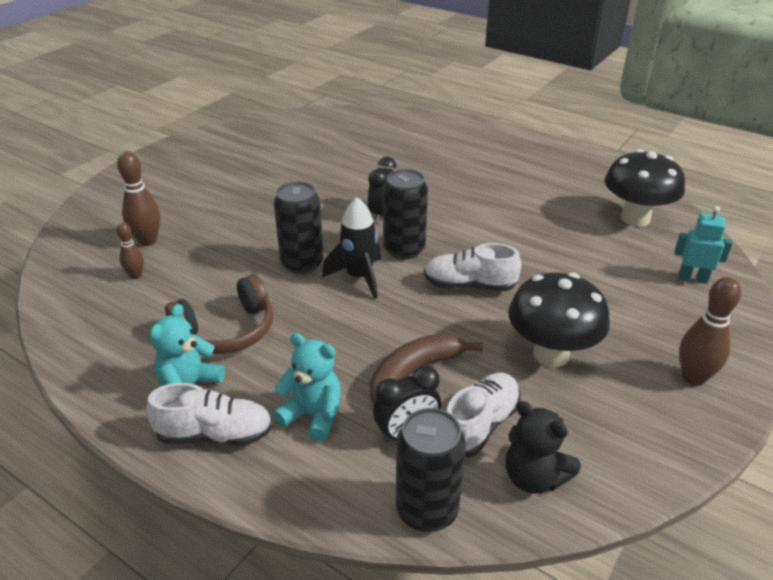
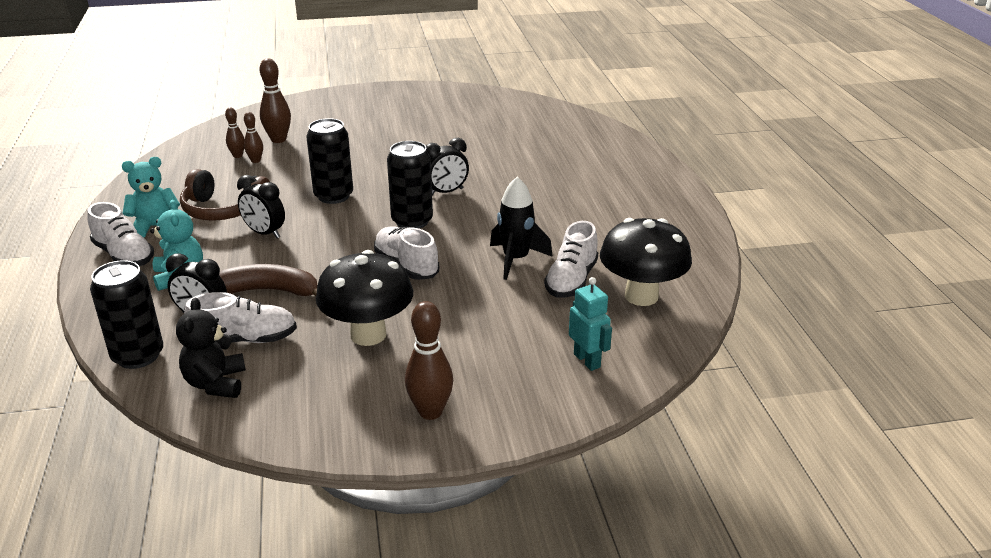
camera: 45 degrees right, 5 degrees down
(164, 270) = (256, 160): none -> brown bowling pin
(309, 328) = (265, 233): none -> black clock
(359, 277) = (349, 222): black rocket -> black rocket (516, 260)
(583, 231) = (571, 280): none -> white shoe

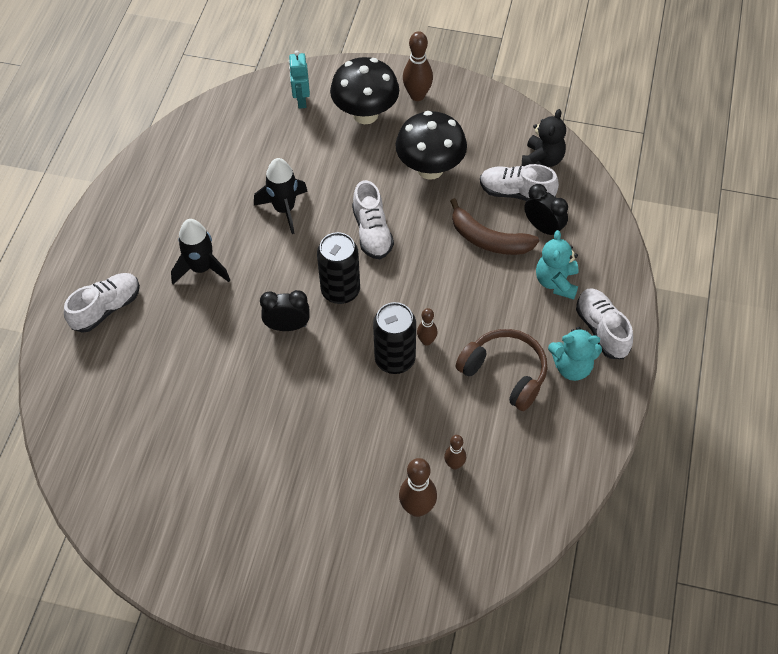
camera: 155 degrees left, 25 degrees up
(138, 356) = (592, 202): black can -> none
(237, 156) = (472, 484): brown bowling pin -> brown bowling pin (426, 341)
(265, 233) = (474, 319): black clock -> none
(558, 205) = (201, 268): none -> black rocket
(571, 280) = (259, 172): white shoe -> white shoe (106, 308)
(641, 296) = (223, 140): black mushroom -> black mushroom (365, 114)

